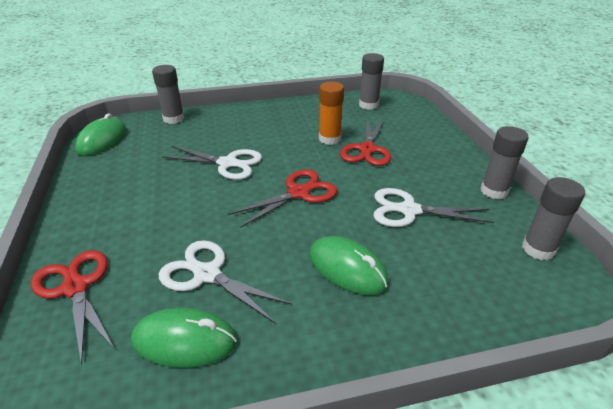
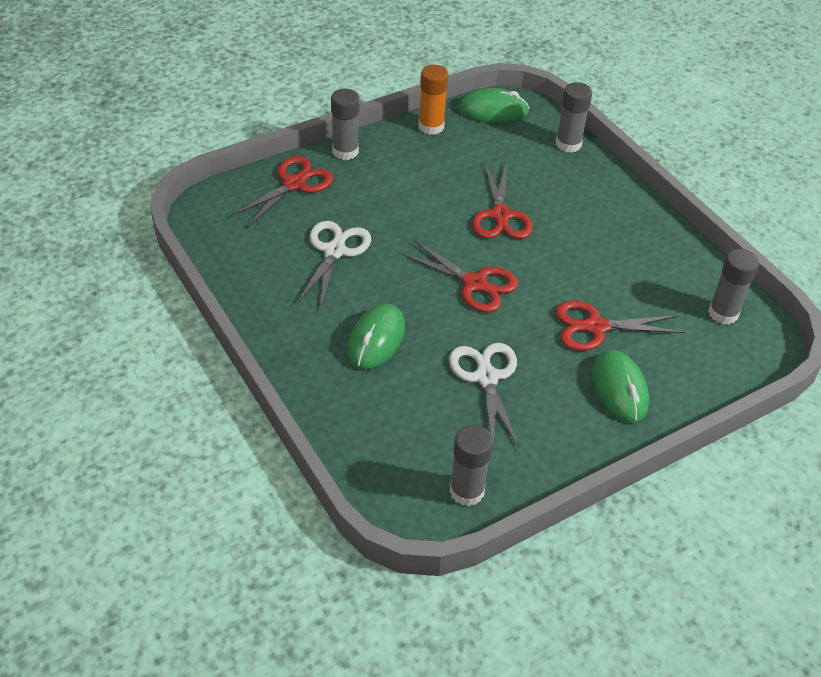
camera: 70 degrees right, 10 degrees up
(184, 341) = (266, 260): green mouse -> green mouse (619, 389)
(228, 163) = (500, 216): white scissors -> red scissors
(329, 139) = (602, 288): orange glue stick -> orange glue stick (431, 126)
(494, 191) = (563, 456): grey glue stick -> grey glue stick (345, 151)

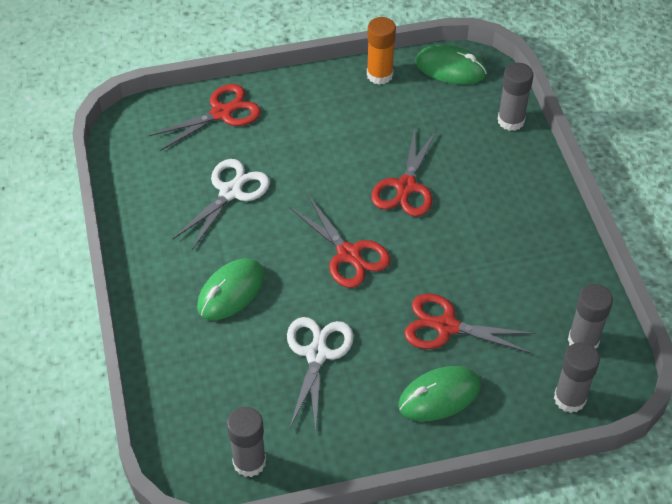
camera: 20 degrees right, 5 degrees up
(345, 151) = (284, 87): grey glue stick -> grey glue stick (569, 398)
(619, 389) = (439, 396): green mouse -> green mouse turned 60 degrees clockwise

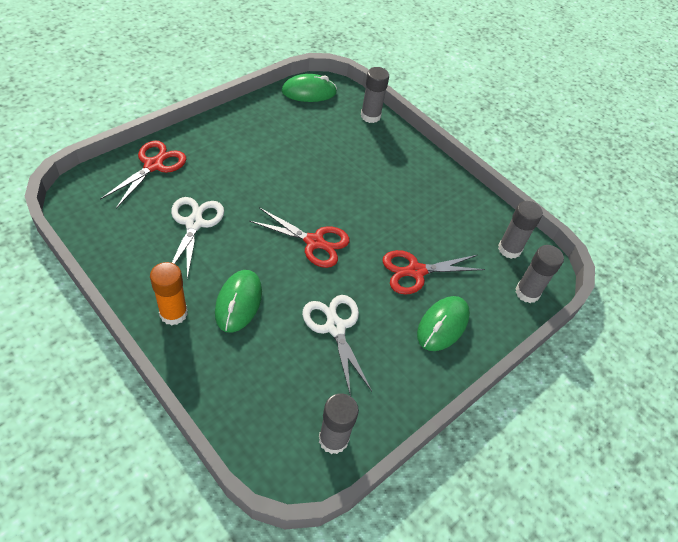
camera: 35 degrees left, 0 degrees up
(379, 75) = (261, 108): orange glue stick -> orange glue stick (173, 313)
(406, 187) = (327, 180): red scissors -> none

